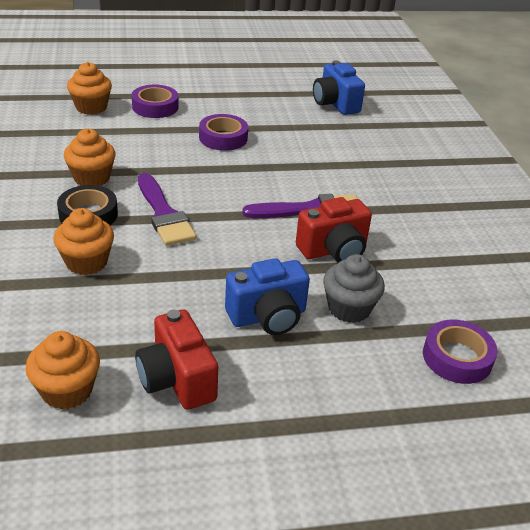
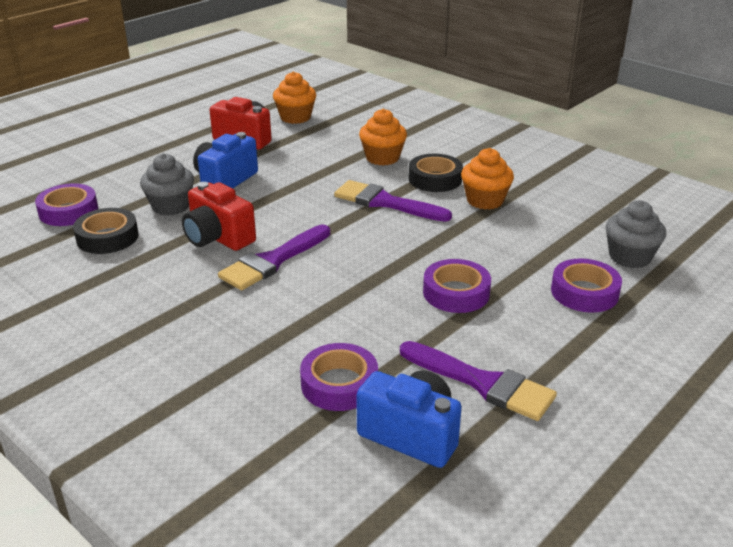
camera: 145 degrees right, 5 degrees down
(91, 107) = (630, 257): orange cupcake -> grey cupcake
(276, 103) = (482, 383): none -> purple brush
(334, 250) = (218, 238): red camera -> red camera turned 75 degrees counterclockwise
(346, 131) = (339, 384): none -> purple tape
(430, 299) = (107, 237): none -> black tape

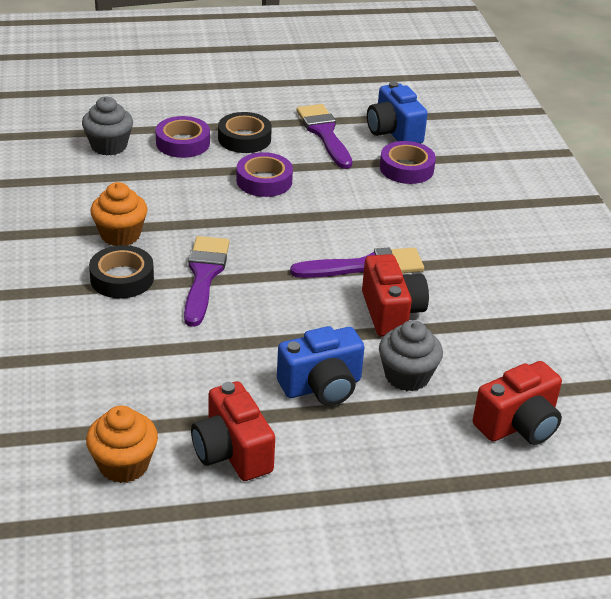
camera: 145 degrees left, 5 degrees up
(68, 211) = (518, 425): purple tape -> red camera
(107, 237) = (493, 364): black tape -> black tape (244, 138)
(382, 158) = (126, 332): orange cupcake -> none
(385, 202) = (204, 276): purple brush -> purple brush turned 150 degrees counterclockwise

